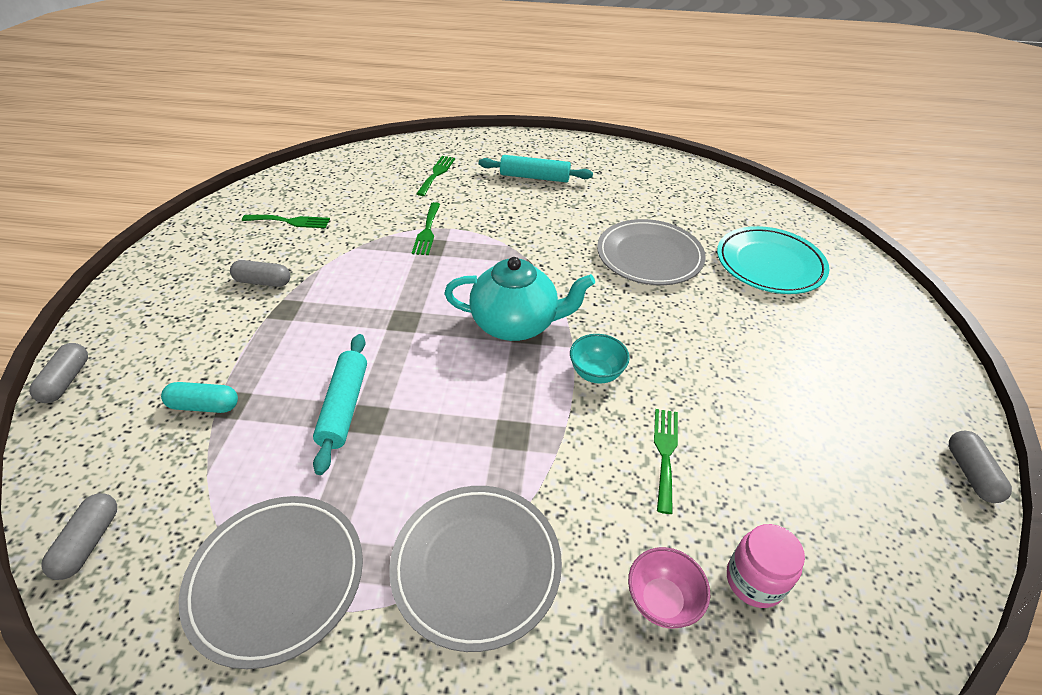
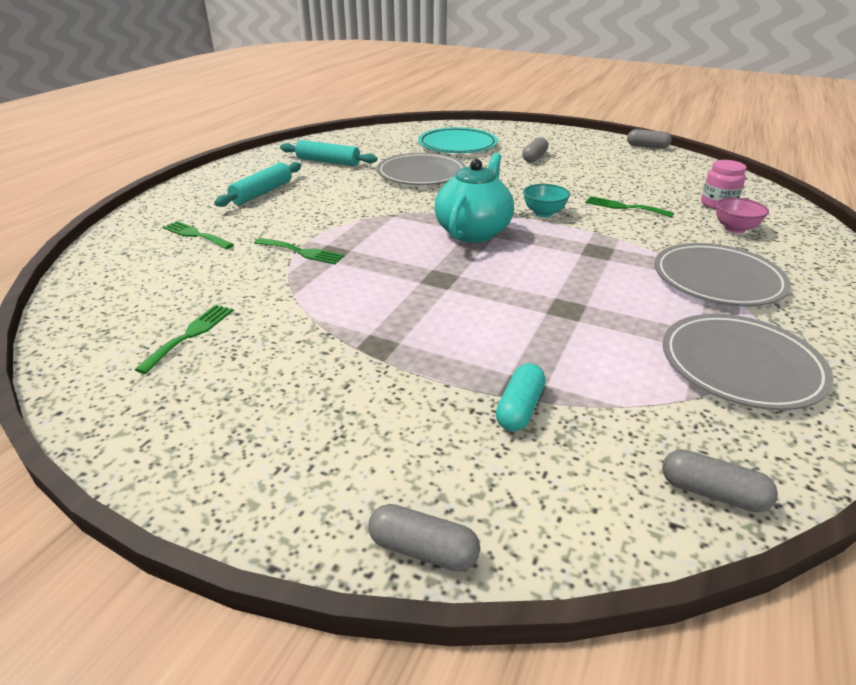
camera: 70 degrees left, 10 degrees down
(263, 282) = (310, 361): grey capsule -> grey capsule (534, 157)
(344, 407) = (548, 319): turquoise rolling pin -> turquoise rolling pin (328, 162)

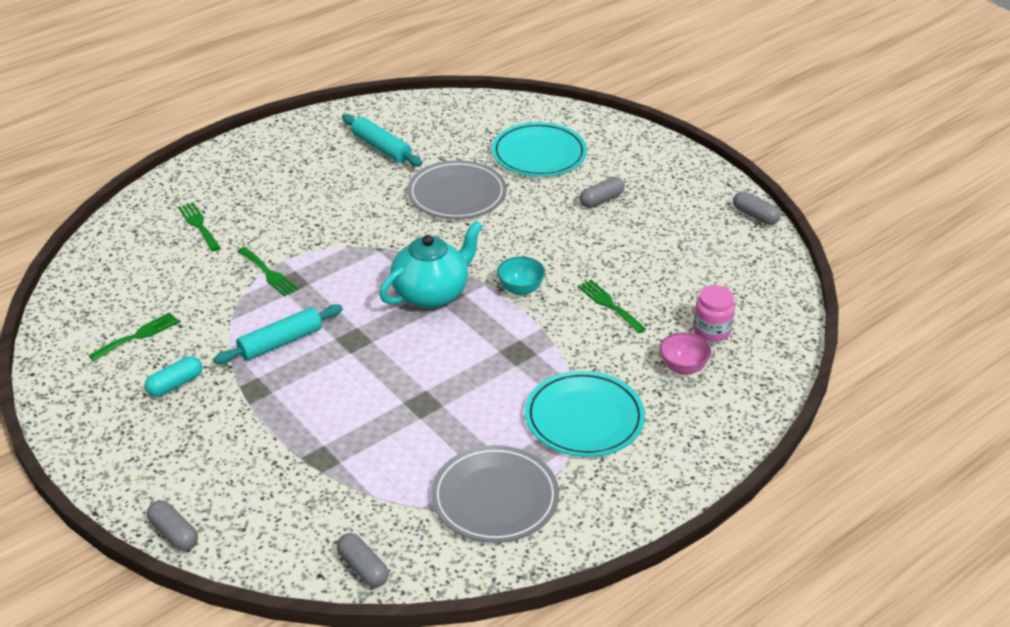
camera: 25 degrees right, 5 degrees up
(262, 192) = (287, 181): turquoise rolling pin -> turquoise rolling pin (280, 342)
(520, 408) = (305, 472): turquoise capsule -> turquoise capsule (175, 384)
(717, 280) = (584, 418): grey plate -> turquoise plate

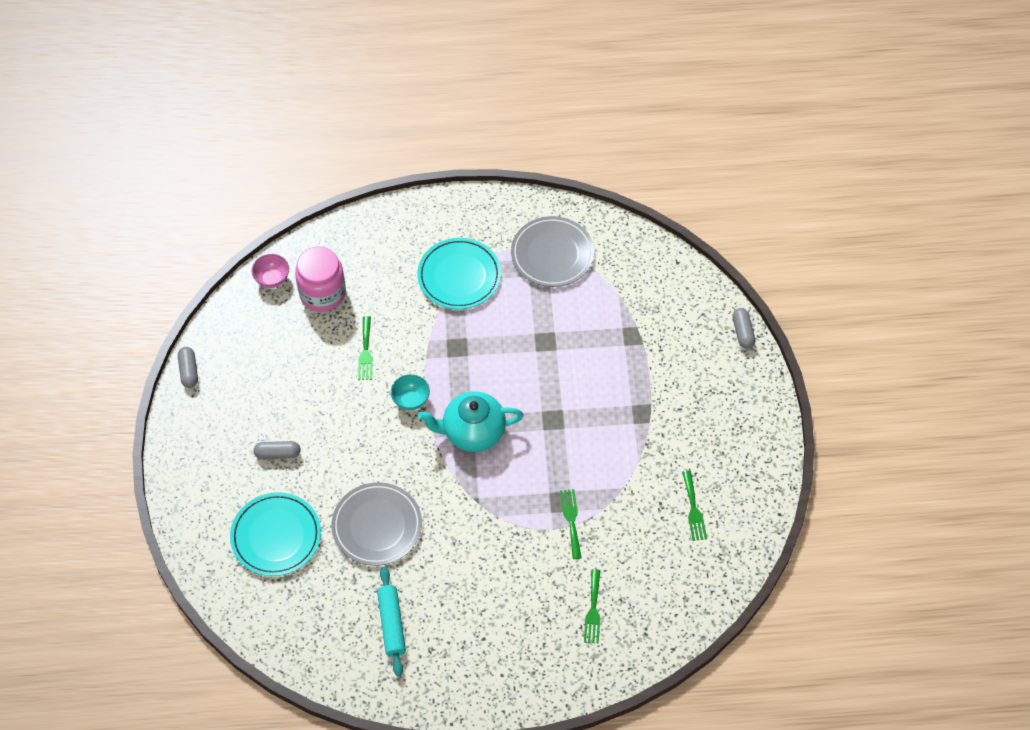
camera: 145 degrees left, 20 degrees up
(138, 336) = (693, 509): green fork -> green fork turned 90 degrees counterclockwise
(175, 384) = (689, 448): turquoise capsule -> none
(280, 342) = (602, 446): turquoise rolling pin -> none
(363, 568) = (652, 253): grey capsule -> none
(683, 367) = (368, 277): pink bowl -> pink bowl (272, 279)
(711, 330) = (322, 293): pink jar -> pink jar, size x1.63

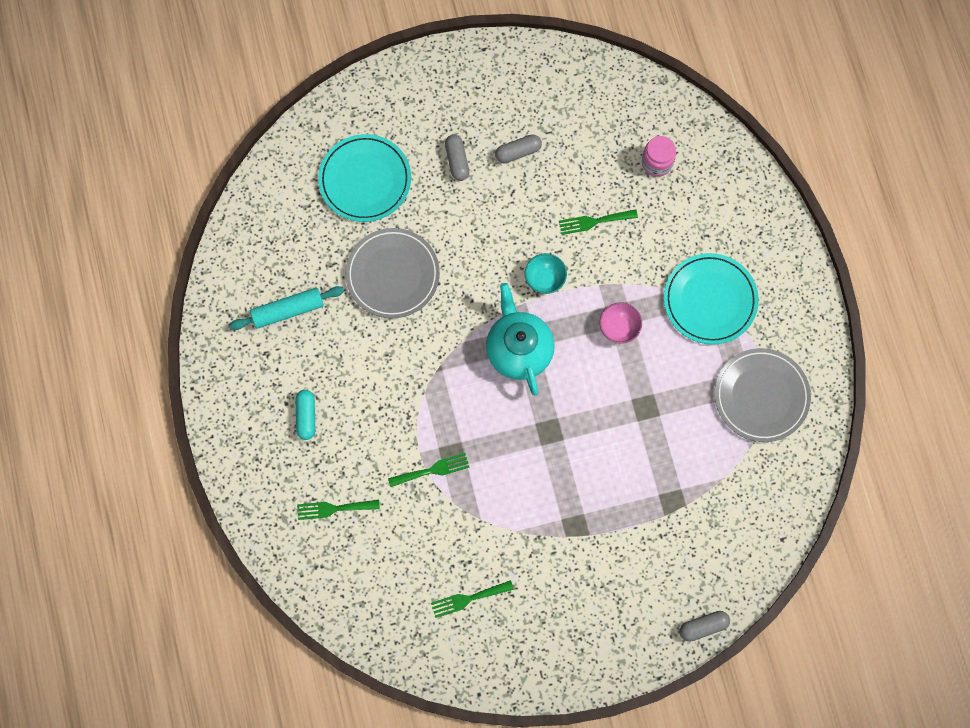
camera: 80 degrees right, 15 degrees up
(189, 371) = (535, 53): grey capsule -> grey capsule (518, 152)
(272, 279) = (664, 108): pink bowl -> pink bowl (619, 328)
(322, 293) = (657, 163): pink jar -> pink jar, size x0.62
(500, 622) = (306, 416): none -> turquoise capsule

